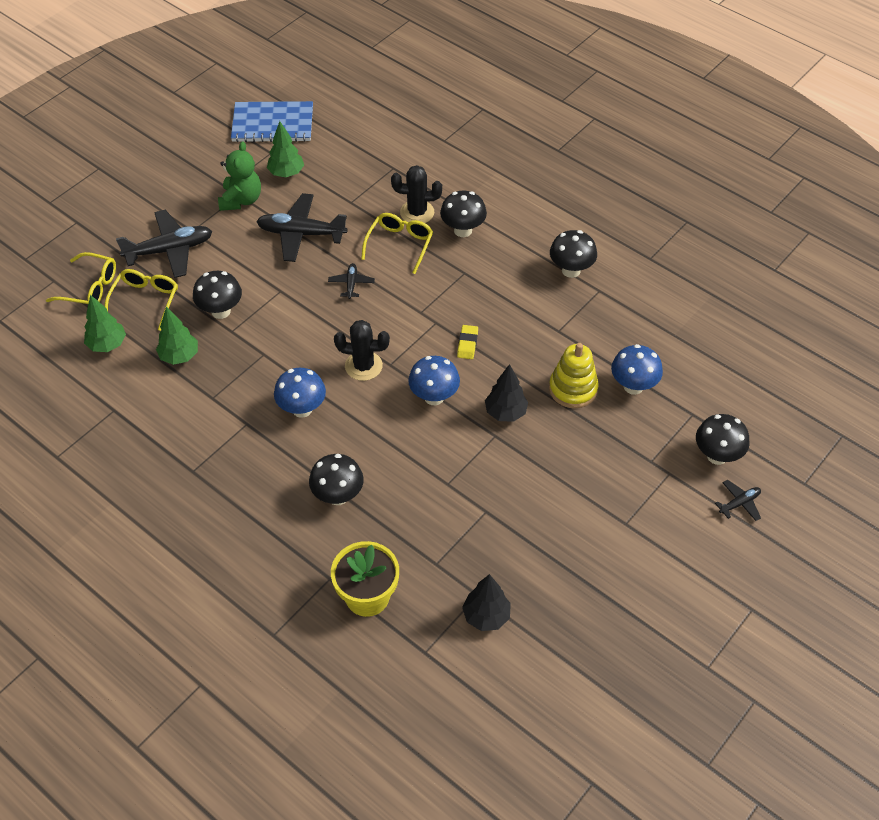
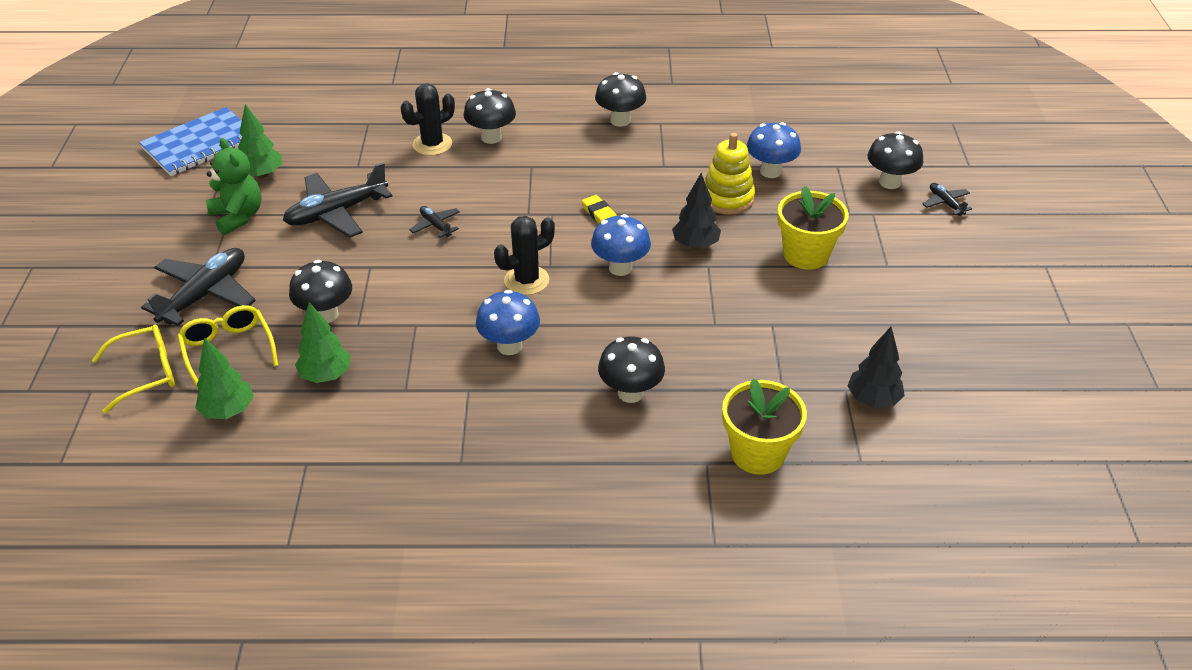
camera: 40 degrees left, 10 degrees down
(400, 244) = (445, 174): yellow glasses -> none
(575, 473) = (806, 254): none -> yellow flower pot
(739, 503) = (945, 203): black plane -> black plane turned 45 degrees counterclockwise

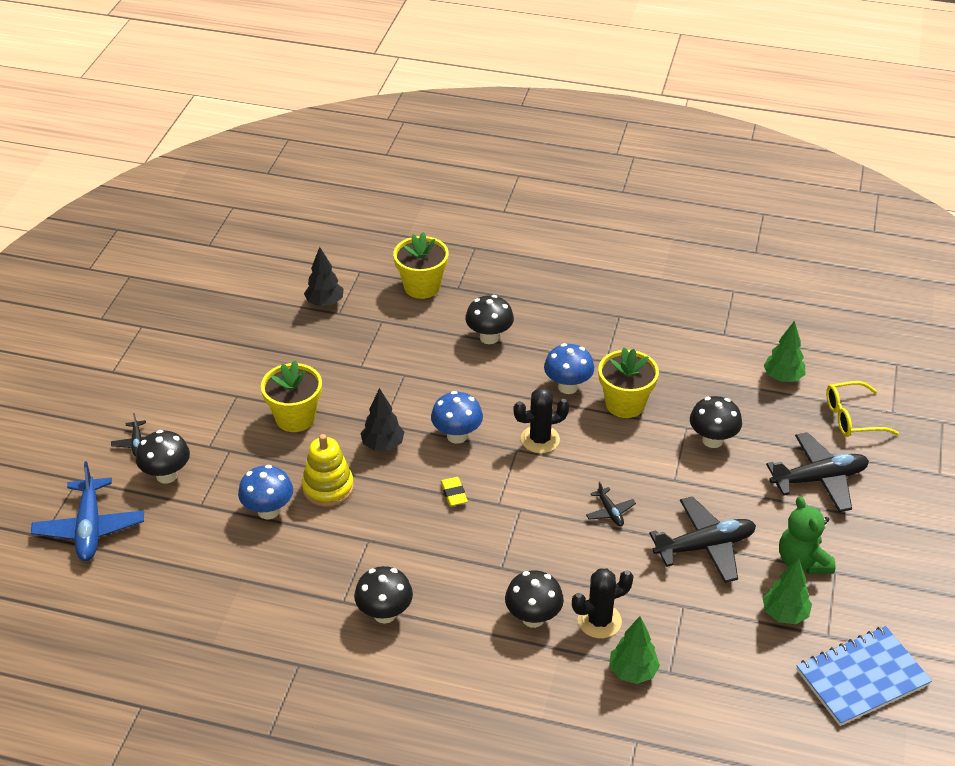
camera: 165 degrees left, 0 degrees up
(205, 294) = (819, 479): black plane -> black plane turned 150 degrees counterclockwise
(228, 350) = (790, 425): yellow glasses -> none
(326, 375) = (711, 390): green tree -> green tree (632, 672)
(434, 338) = (625, 404): none -> yellow flower pot
(918, 134) = (90, 528): none -> blue plane

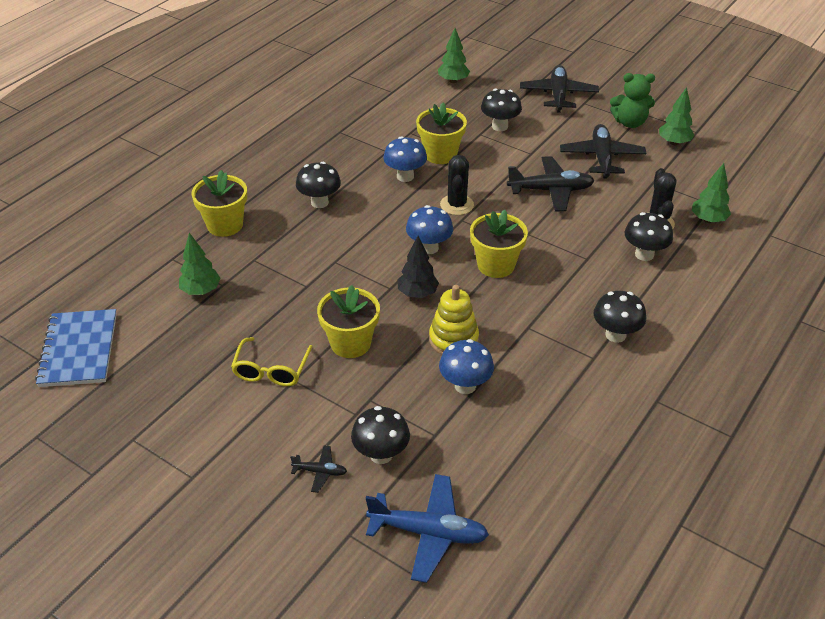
camera: 70 degrees left, 0 degrees up
(325, 303) = (201, 291): black tree -> green tree
(454, 494) = (496, 265): yellow eraser -> yellow flower pot
(610, 512) = (550, 190): black plane -> black plane, size x2.06
(851, 417) = (507, 66): yellow glasses -> yellow glasses (271, 370)
(862, 677) = (734, 129): blue notebook -> blue notebook (79, 350)

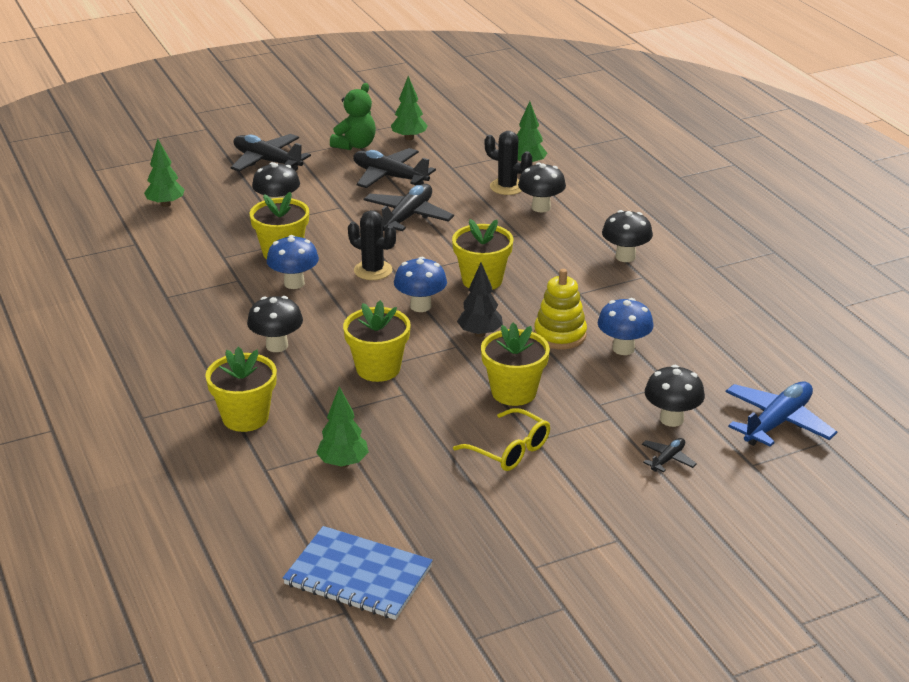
camera: 60 degrees left, 10 degrees down
(328, 260) = (378, 368): none -> yellow flower pot

